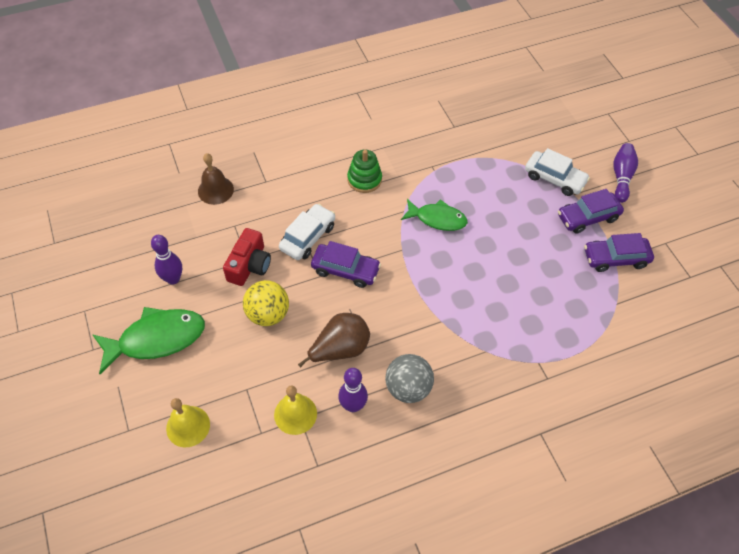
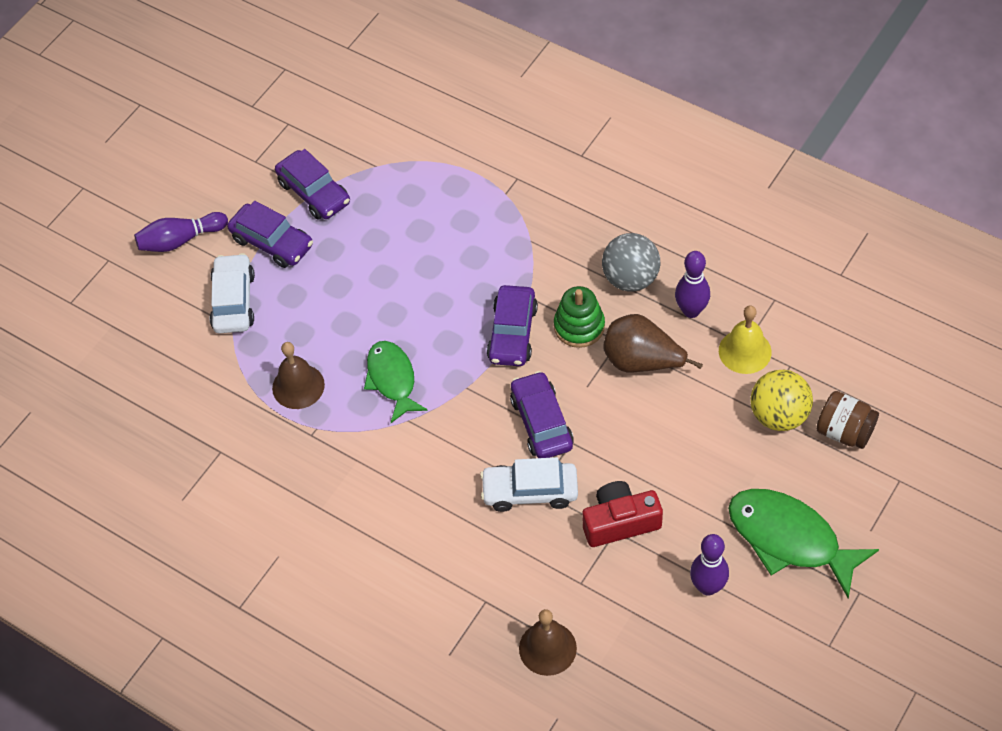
camera: 120 degrees left, 0 degrees up
(188, 426) = (844, 431): yellow bell -> brown jar
(268, 314) = (663, 456): yellow ball -> yellow ball (778, 415)
(364, 179) = (392, 492): green stacking toy -> green stacking toy (579, 326)
(420, 295) = (512, 333): none -> purple car
(469, 176) = (298, 386): none -> brown bell

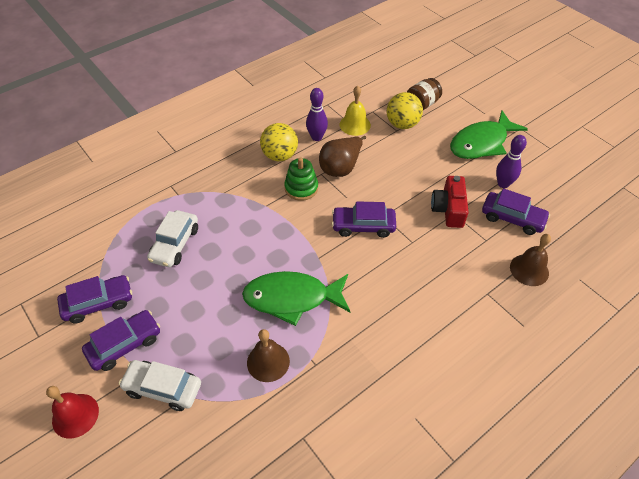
camera: 75 degrees left, 5 degrees down
(180, 240) = (75, 415): purple bowling pin -> red bell
(392, 379) = (292, 298): green fish -> green fish, size x1.50
(512, 333) = (289, 221): purple car -> purple car (512, 218)
(530, 491) = (412, 246): white car -> white car (175, 244)
(630, 279) = (280, 155): grey ball -> yellow ball

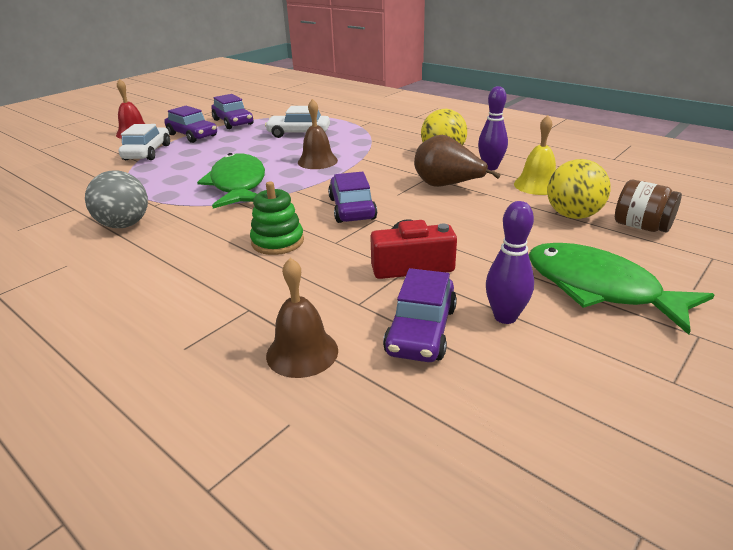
camera: 80 degrees right, 20 degrees down
(268, 362) = (163, 184): brown bell -> brown bell (317, 161)
(301, 188) = (398, 170): green stacking toy -> green stacking toy (277, 242)
(352, 384) = (124, 225): none -> grey ball

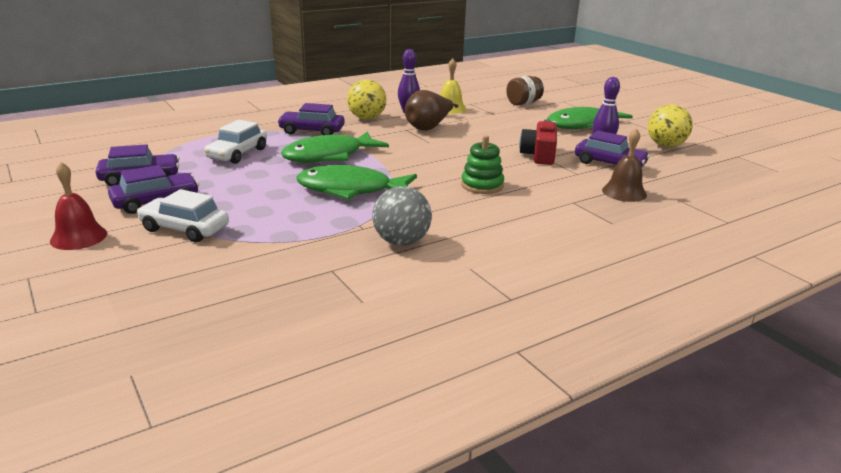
camera: 75 degrees left, 5 degrees down
(317, 161) = (329, 156): brown bell -> green fish
(352, 208) = (443, 157): purple car -> purple car (312, 131)
(573, 215) = (500, 111): yellow ball -> yellow ball (665, 145)

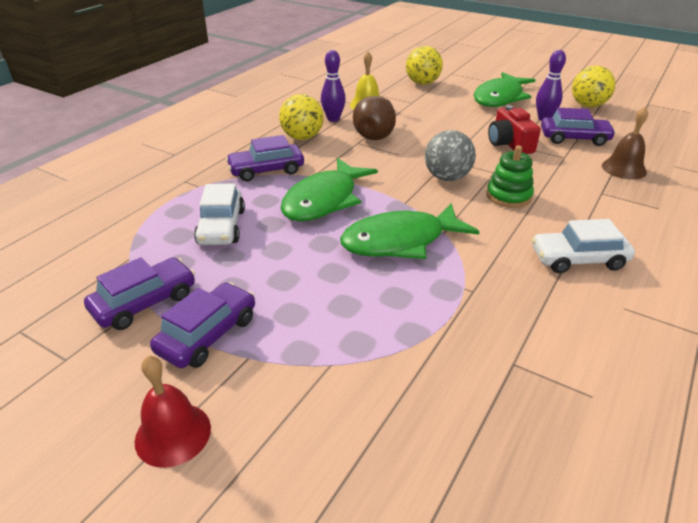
camera: 25 degrees left, 10 degrees up
(184, 229) = (292, 366): white car -> white car (578, 259)
(401, 242) = (529, 297): grey ball -> grey ball (447, 177)
(523, 103) = (422, 83): brown jar -> yellow ball

